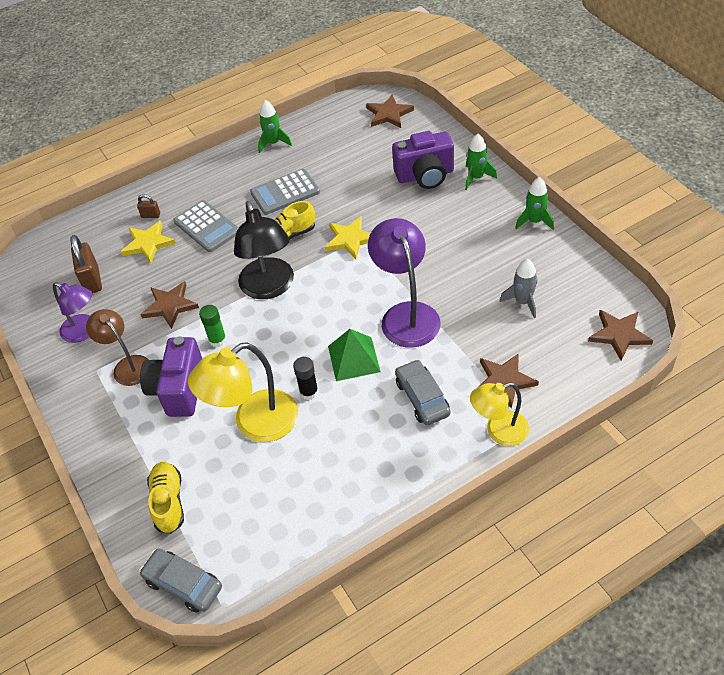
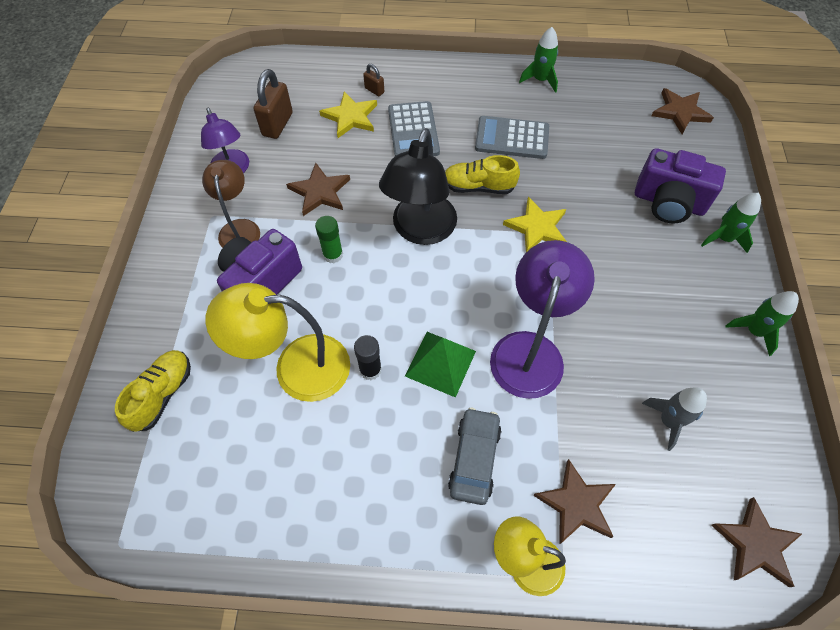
camera: 30 degrees right, 10 degrees up
(183, 584) = (106, 492): grey car -> none

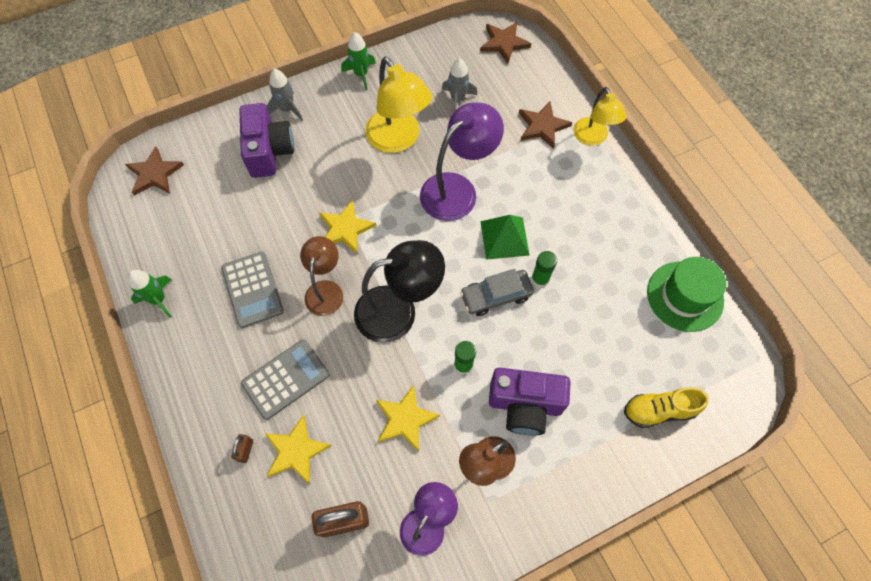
camera: 120 degrees left, 5 degrees up
(244, 515) = (685, 296): none -> green hat
(296, 368) = (573, 329): yellow lamp -> yellow lamp (398, 140)
(320, 192) = (405, 419): brown star -> yellow star
(370, 370) = (540, 279): black glue stick -> green glue stick
(474, 459) = (554, 188): grey car -> grey car (496, 296)
(478, 187) = (325, 290): yellow shoe -> brown lamp
(530, 350) = (457, 189): purple lamp -> purple lamp turned 150 degrees clockwise
(723, 238) = (287, 109): green rocket -> grey rocket

